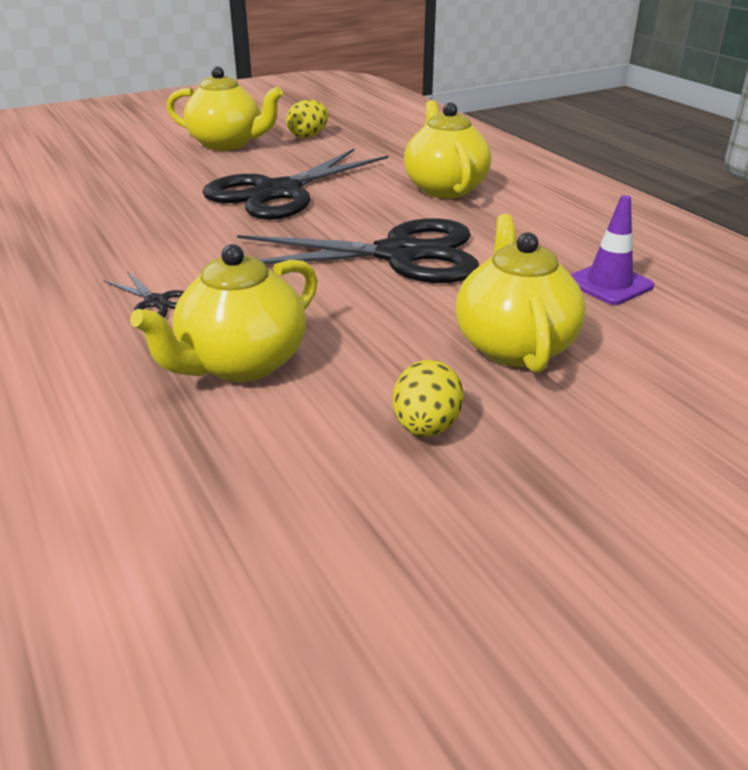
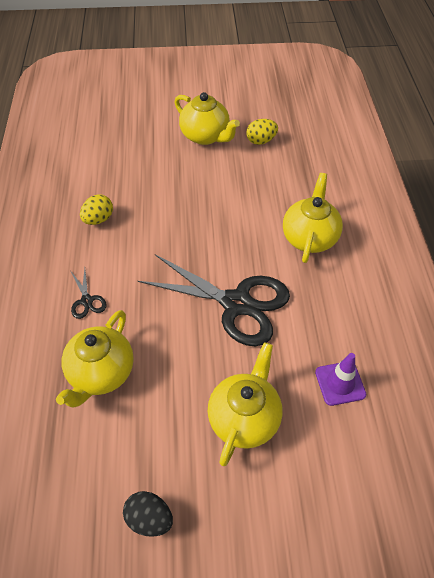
camera: 25 degrees right, 20 degrees up
(241, 363) = (101, 373): yellow teapot -> yellow teapot turned 45 degrees counterclockwise
(278, 192) = (205, 207): black scissors -> none
(426, 427) = (158, 464): yellow egg -> yellow egg (98, 219)
(467, 489) = (149, 519): none -> black egg

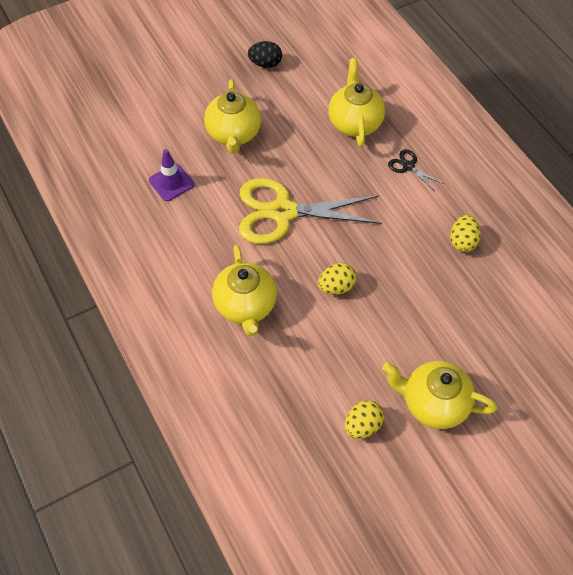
camera: 155 degrees right, 5 degrees up
(226, 224) = (336, 287): none -> yellow egg
(237, 304) = (282, 212): black scissors -> yellow scissors

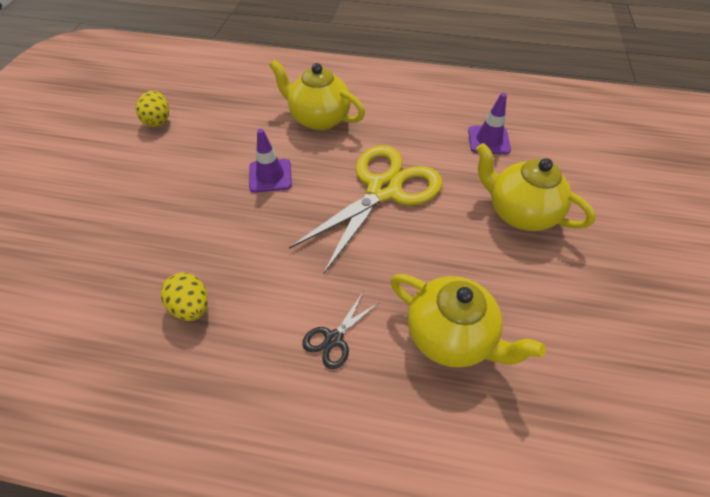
camera: 130 degrees right, 5 degrees down
(265, 64) = (629, 311): black egg -> none
(336, 287) = (270, 176): yellow egg -> purple traffic cone
(408, 166) = (333, 339): black scissors -> black scissors turned 135 degrees clockwise
(433, 403) = (112, 165): yellow teapot -> none

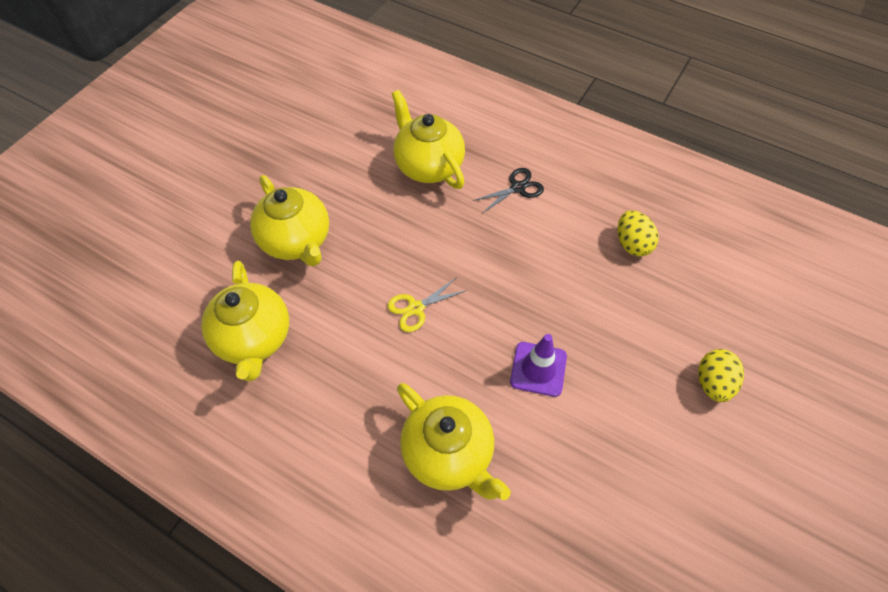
camera: 160 degrees left, 5 degrees up
(158, 121) = (690, 534): yellow egg -> yellow egg (713, 383)
(383, 190) = (415, 308): yellow scissors -> yellow scissors, size x0.42
(488, 140) = (254, 339): purple traffic cone -> yellow teapot

